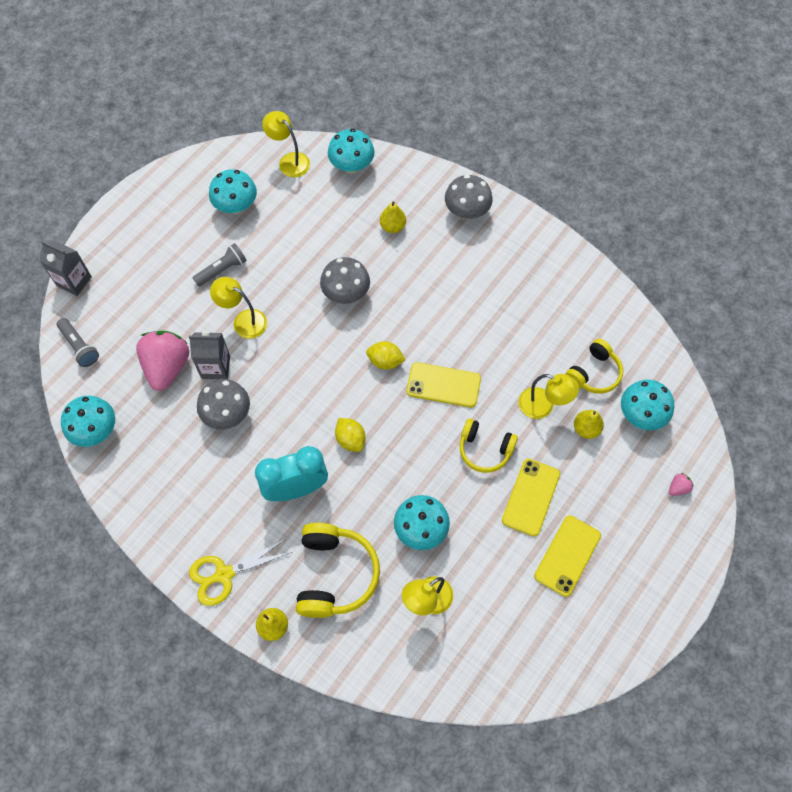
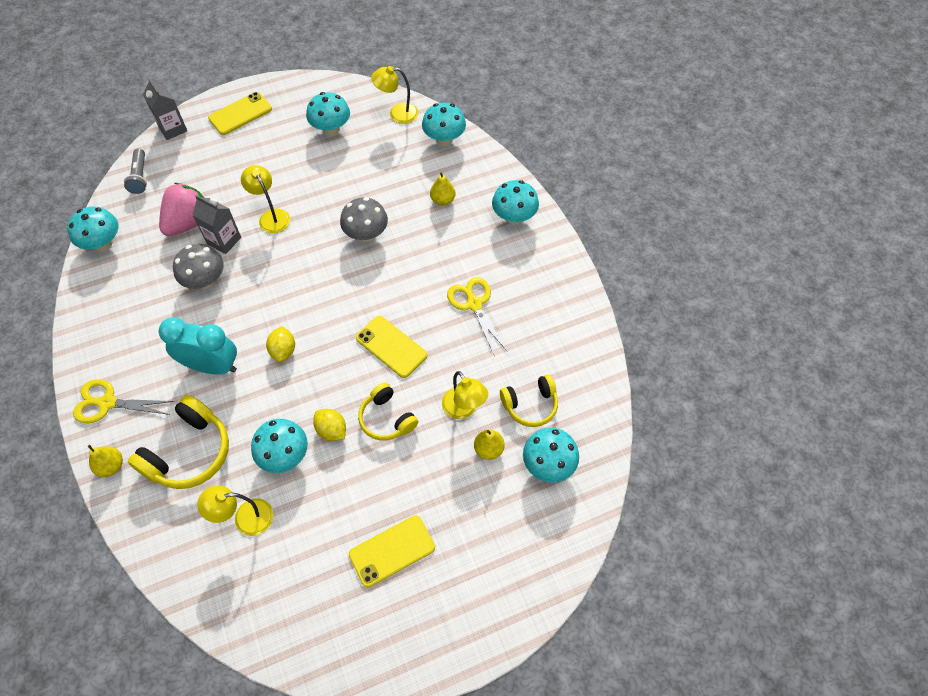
camera: 30 degrees right, 5 degrees down
(222, 270) = (284, 171): grey flashlight -> none
(289, 161) = (397, 113): yellow lamp -> yellow lamp turned 75 degrees counterclockwise
(385, 361) = (358, 303): yellow lemon -> yellow lemon (332, 430)
(467, 211) = (514, 217): grey mushroom -> turquoise mushroom
(488, 310) = (474, 304): none -> yellow scissors
(531, 497) = (397, 481): yellow phone -> yellow phone (240, 114)
(678, 488) = (537, 549): pink strawberry -> none

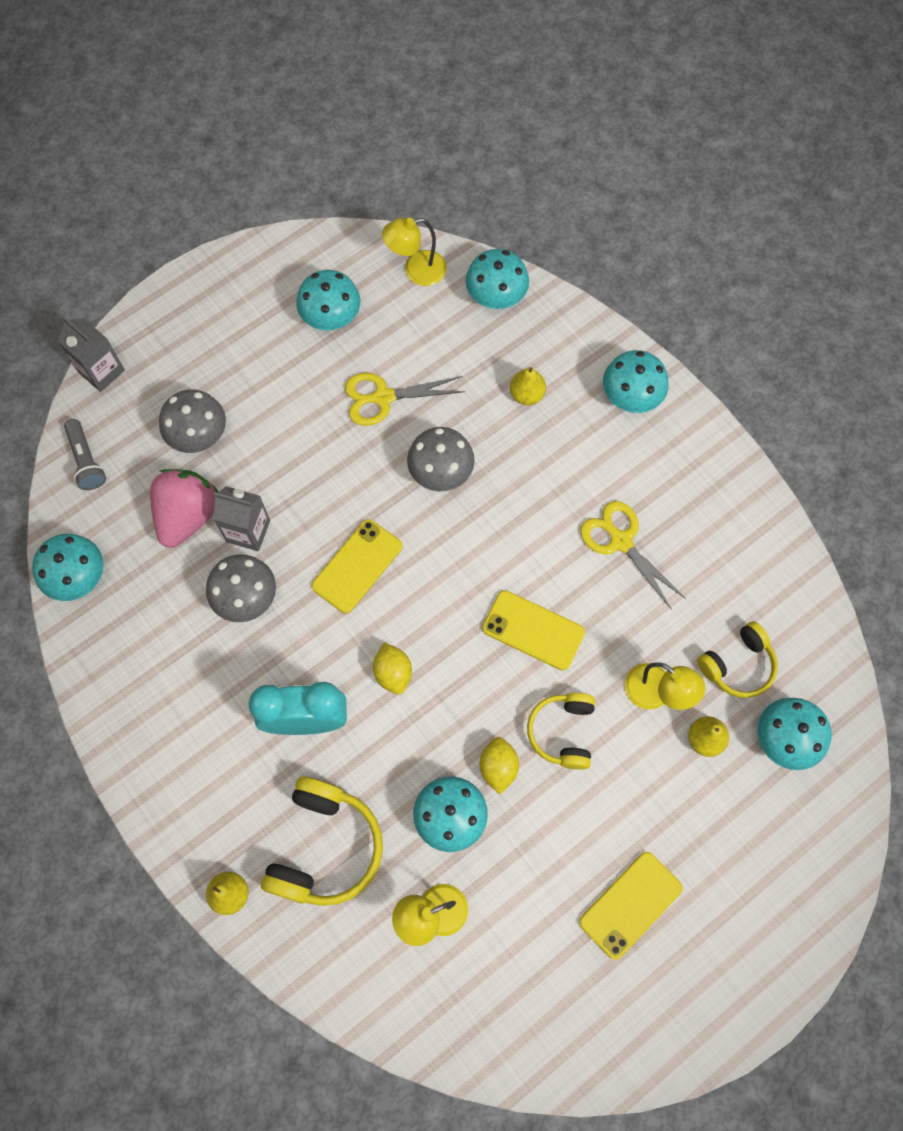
camera: 15 degrees left, 10 degrees up
(108, 403) = (187, 809): yellow scissors -> yellow scissors (383, 397)
(217, 178) = (199, 435): none -> grey mushroom
(240, 114) = (190, 323): yellow phone -> yellow phone (357, 566)
(271, 216) = (300, 477): yellow lamp -> none
(332, 430) = (498, 767): yellow lemon -> yellow lemon turned 60 degrees clockwise
(387, 418) = (563, 732): yellow headphones -> yellow headphones turned 60 degrees clockwise

